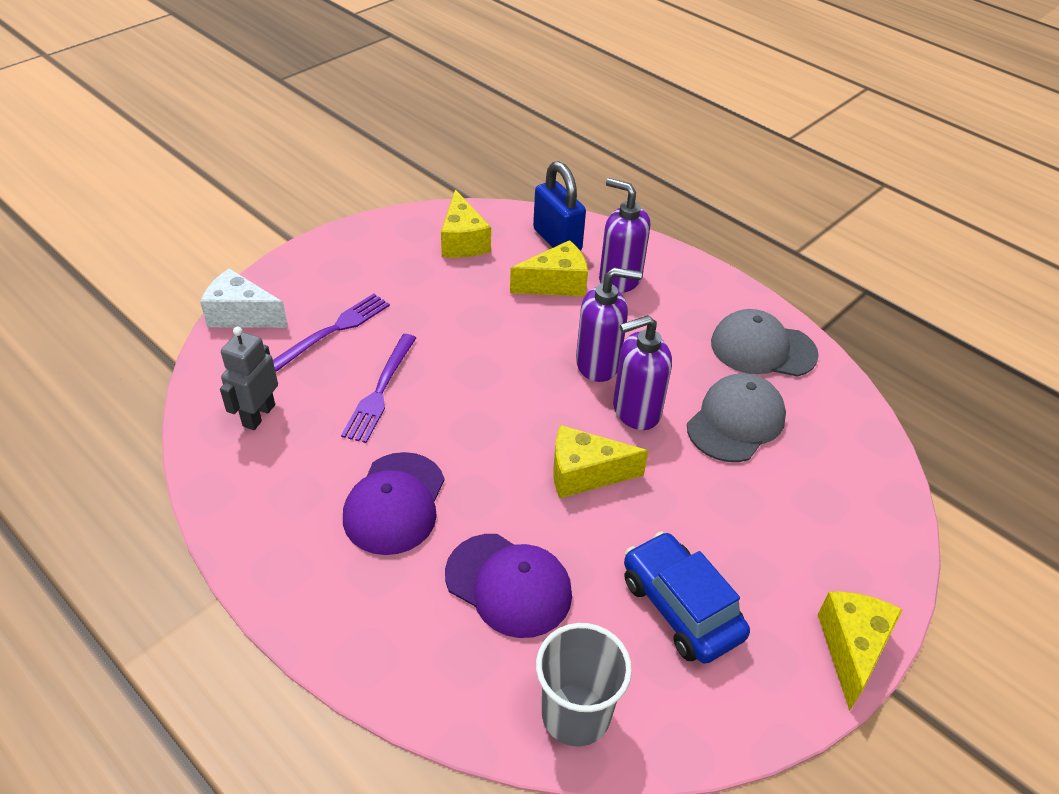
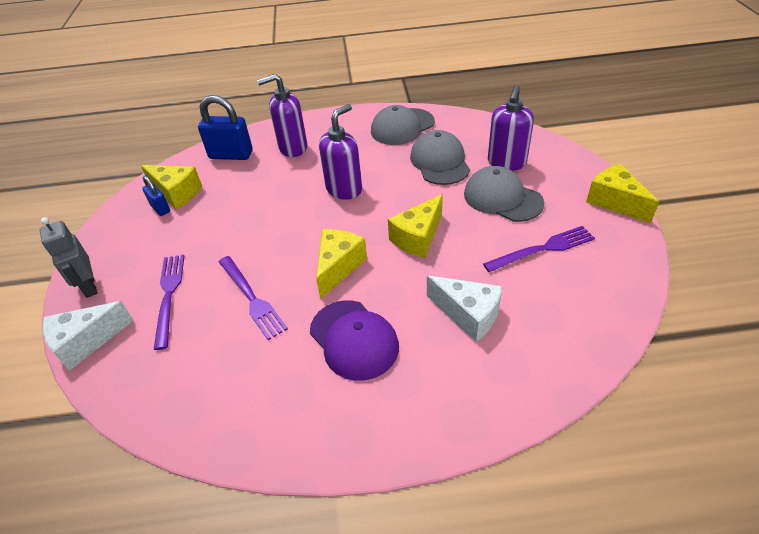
camera: 45 degrees left, 0 degrees up
(258, 415) = (195, 380): grey robot -> grey robot (89, 286)
(432, 245) = (160, 208): none -> blue padlock
(509, 585) = (468, 315): purple cap -> white cheese
(556, 284) = (264, 173): yellow cheese -> yellow cheese (338, 267)
(575, 714) = (583, 332): grey cup -> none
(635, 411) = (394, 193): purple soap dispenser -> purple soap dispenser (506, 163)
(681, 607) = (543, 249): blue car -> purple fork
(733, 519) = (502, 198): none -> grey cap

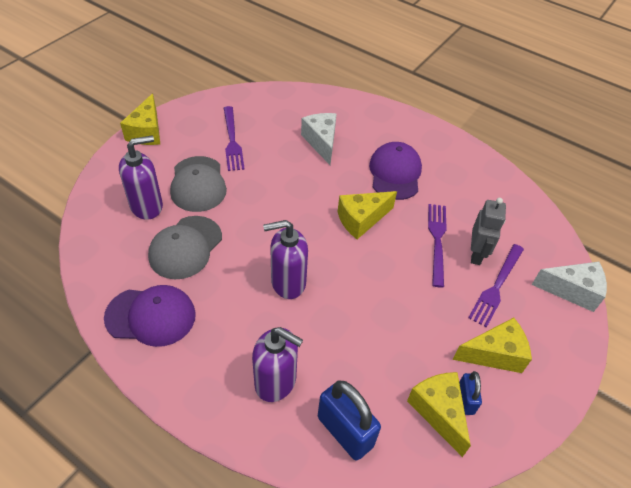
camera: 145 degrees left, 5 degrees up
(89, 286) = (562, 345): grey robot -> grey robot (476, 254)
(402, 127) = (151, 316): grey cap -> purple cap
(418, 237) = (289, 200): yellow cheese -> yellow cheese (494, 354)
(543, 249) = (232, 141): purple fork -> purple fork turned 120 degrees counterclockwise

